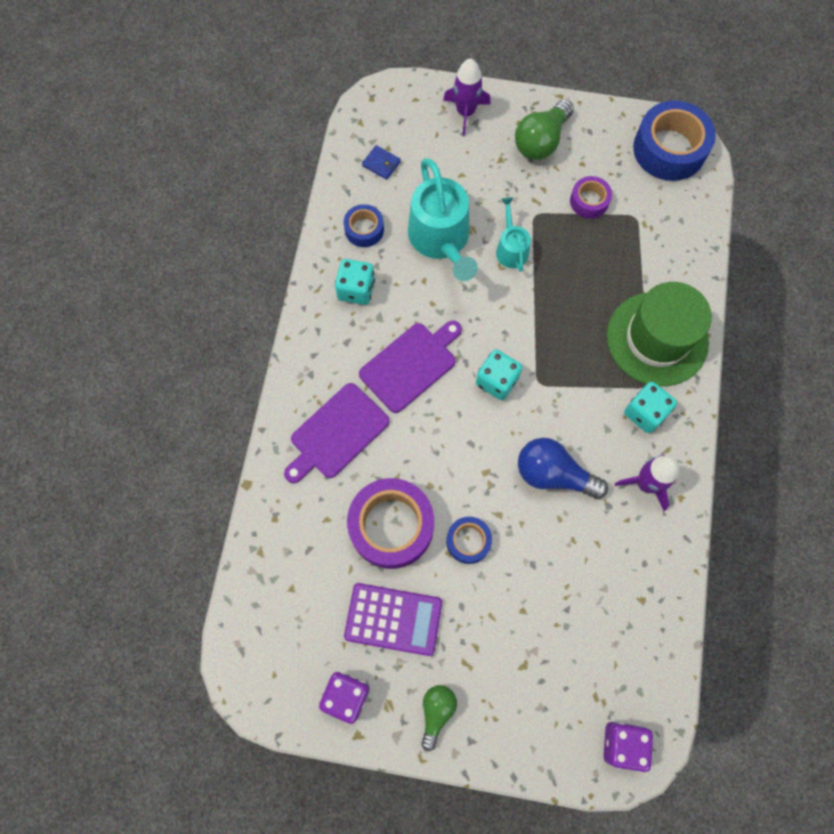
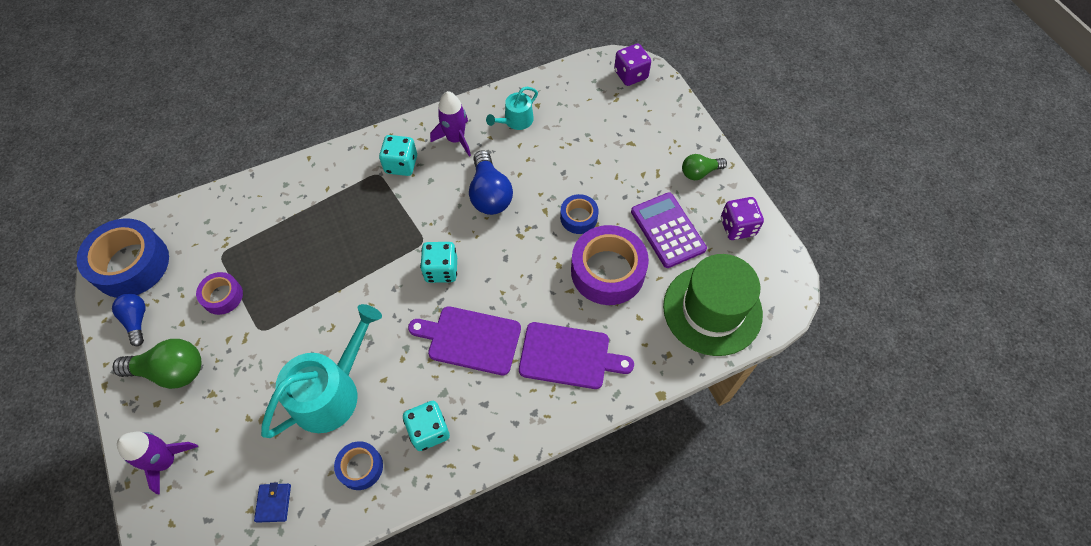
camera: 125 degrees left, 10 degrees down
(511, 249) = (308, 329): turquoise watering can -> turquoise watering can (516, 120)
(607, 135) = (137, 320): none -> blue light bulb
(657, 339) = (332, 186): green hat -> green hat (712, 310)

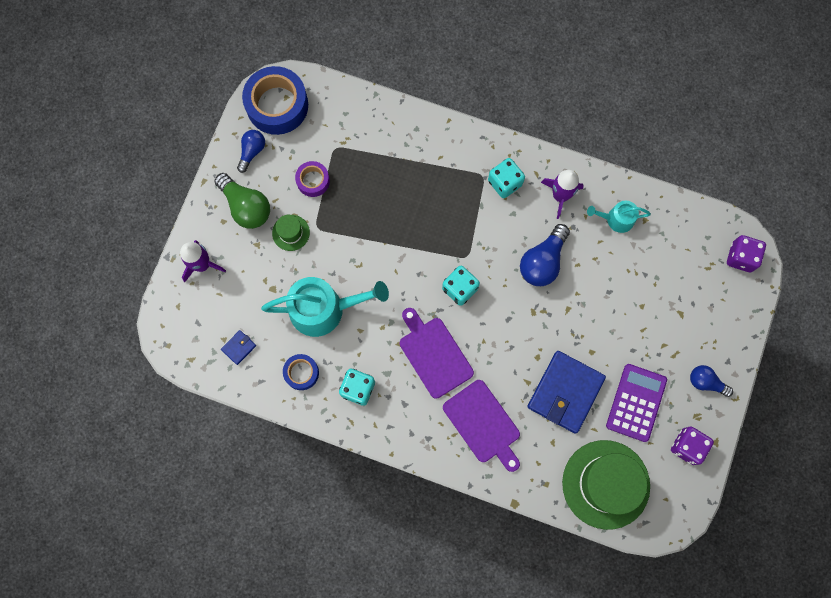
camera: 45 degrees right, 15 degrees up
(238, 355) = (291, 232): none -> green hat
(578, 217) = (585, 336): blue tape -> none
(607, 271) = (565, 392): purple tape -> blue wallet
(699, 172) = (705, 382): green light bulb -> blue light bulb

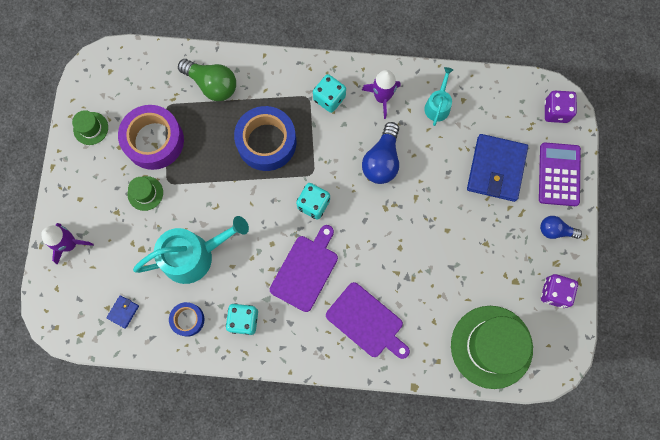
camera: 15 degrees left, 0 degrees up
(246, 207) = (98, 180): green light bulb -> green light bulb (212, 85)
(252, 151) = (91, 128): blue light bulb -> green hat
(277, 105) = (103, 80): blue tape -> blue tape (266, 142)
(313, 181) = (154, 141): purple tape -> purple tape, size x1.91
(434, 354) = (305, 270): purple cutting board -> purple cutting board turned 75 degrees clockwise
(565, 392) = (433, 273): blue wallet -> blue wallet (496, 169)
(616, 219) = (438, 105): turquoise watering can -> turquoise watering can turned 120 degrees clockwise
(636, 402) = (498, 265): purple calculator -> purple calculator (559, 174)

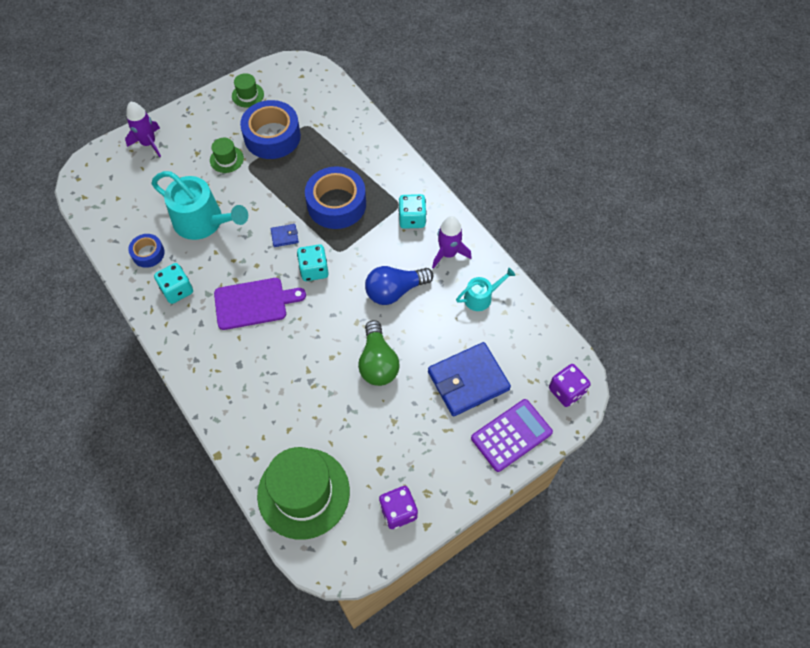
camera: 50 degrees right, 15 degrees down
(123, 312) = (122, 209): blue wallet -> blue wallet (284, 236)
(154, 141) = (272, 136): purple tape -> blue tape
(212, 85) = (350, 140): green light bulb -> green light bulb (378, 363)
(367, 322) = (246, 378): purple cutting board -> none
(555, 230) = (456, 470): blue light bulb -> none

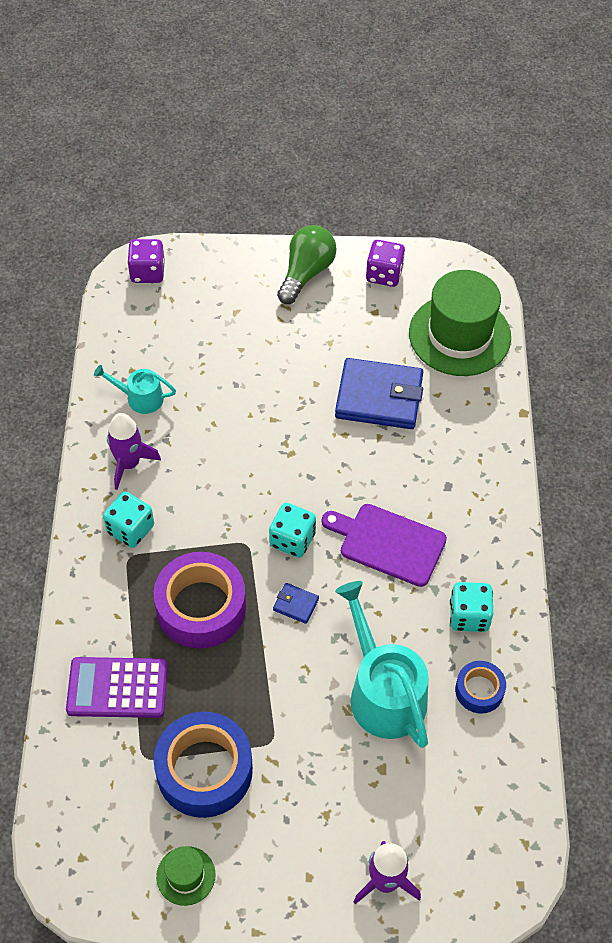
camera: 145 degrees left, 5 degrees down
(226, 159) = (292, 773): green hat -> none
(336, 204) = (201, 607): blue tape -> purple tape
(378, 363) = (302, 401): green light bulb -> green light bulb (306, 273)
(395, 291) = (223, 460): blue light bulb -> none
(468, 381) = (229, 333): blue wallet -> blue wallet (379, 397)
(511, 435) = (232, 270): purple calculator -> purple calculator (117, 688)

